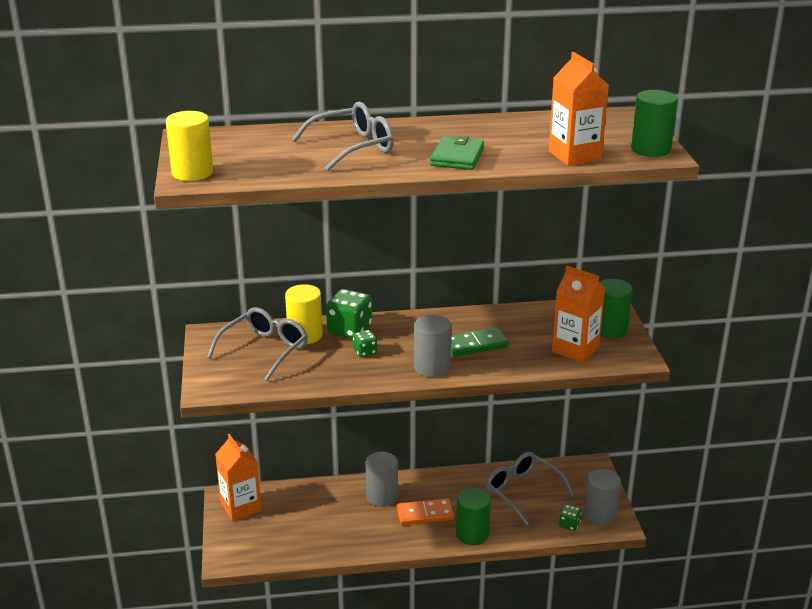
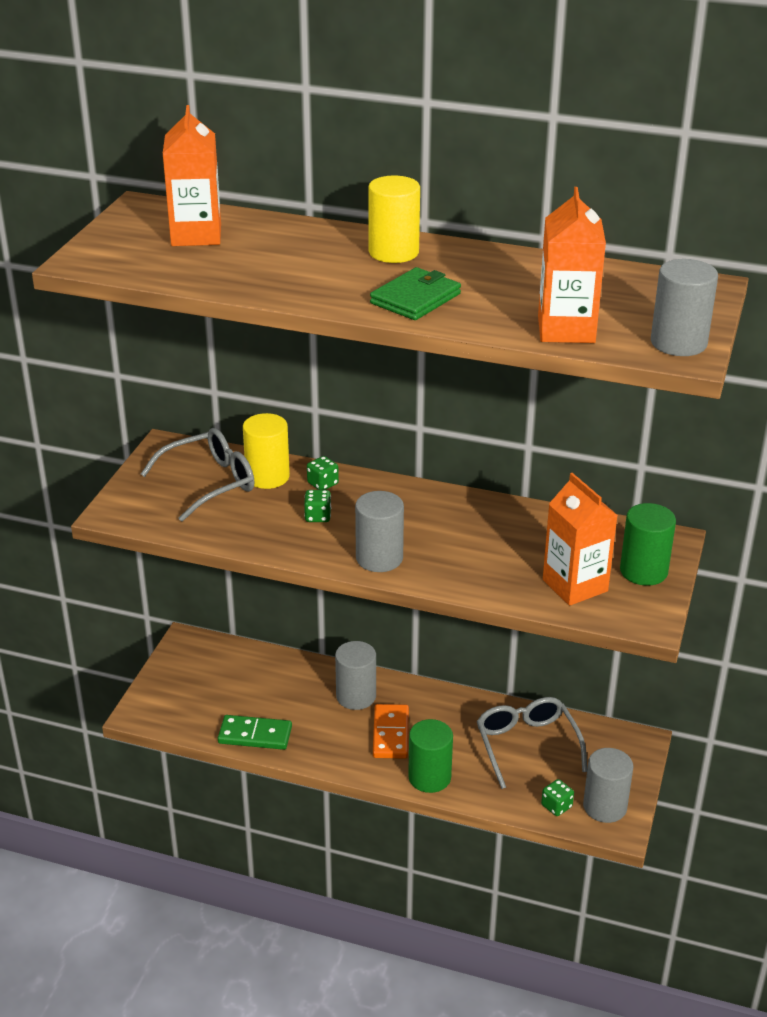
camera: 25 degrees right, 5 degrees up
(192, 173) = (98, 253): yellow cylinder -> yellow cylinder (393, 252)
(241, 507) = (194, 658): orange carton -> orange carton (196, 235)
(349, 330) = (323, 483): green dice -> green dice, size x0.53
(353, 147) = (306, 259): grey glasses -> none
(425, 514) = (391, 734): orange domino -> orange domino turned 75 degrees clockwise
(475, 345) = (455, 544): green domino -> green domino (255, 735)
(650, 149) = (678, 343): green cylinder -> grey cylinder

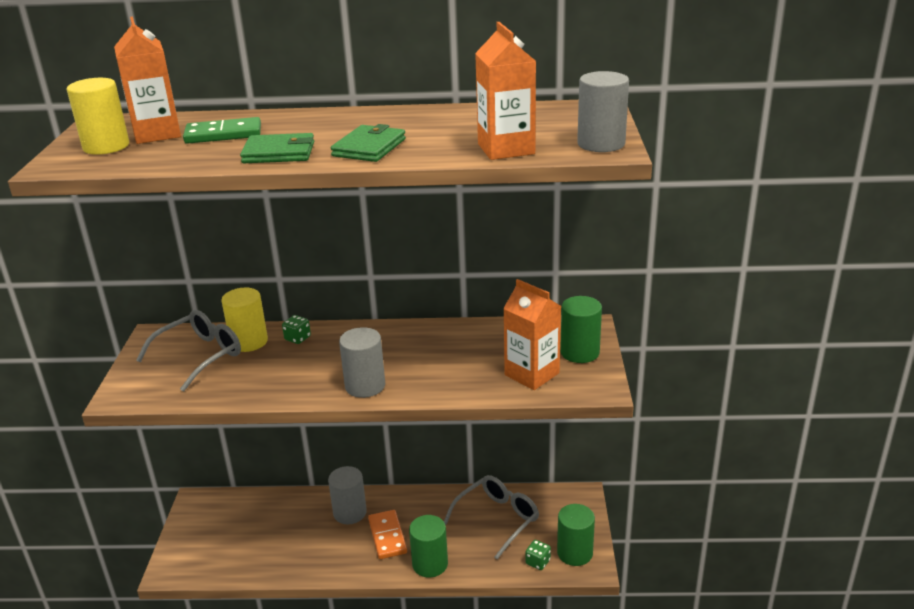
camera: 15 degrees left, 5 degrees down
(255, 735) = (274, 565): green domino -> green domino (223, 134)
(316, 287) = (279, 153): none -> green wallet
(318, 516) = (302, 364): green dice -> none
(393, 252) = (335, 121): yellow cylinder -> yellow cylinder (106, 146)
(526, 745) = (497, 519): grey glasses -> grey glasses turned 75 degrees clockwise
(604, 806) = (575, 553): grey cylinder -> green cylinder

